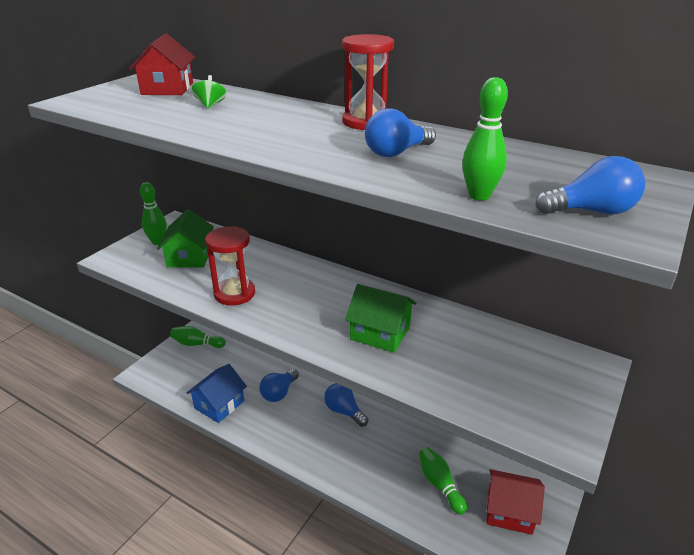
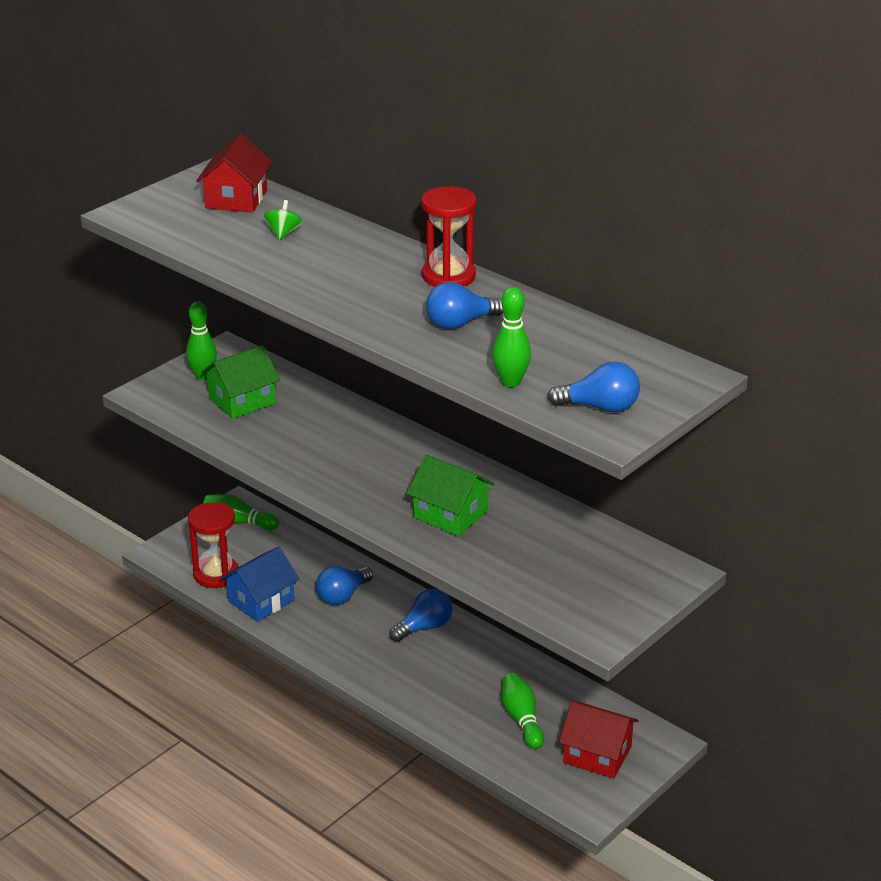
camera: 10 degrees right, 0 degrees up
(189, 257) = (242, 401): green house -> green house turned 45 degrees clockwise
(234, 293) = (291, 453): red hourglass -> red hourglass (216, 574)
(344, 411) = (424, 627): blue light bulb -> blue light bulb turned 90 degrees clockwise

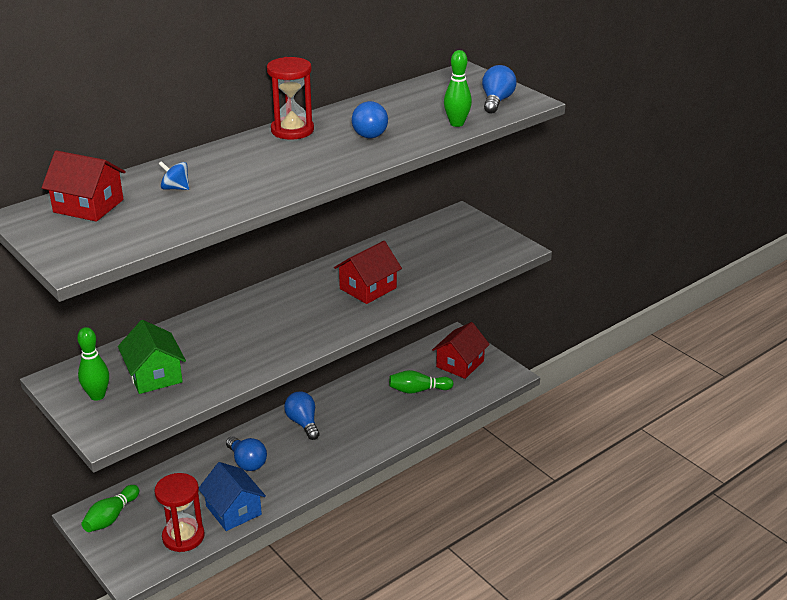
camera: 80 degrees left, 0 degrees up
(283, 233) = (175, 188): green spinning top -> blue spinning top
(450, 514) = (368, 288): green house -> red house

